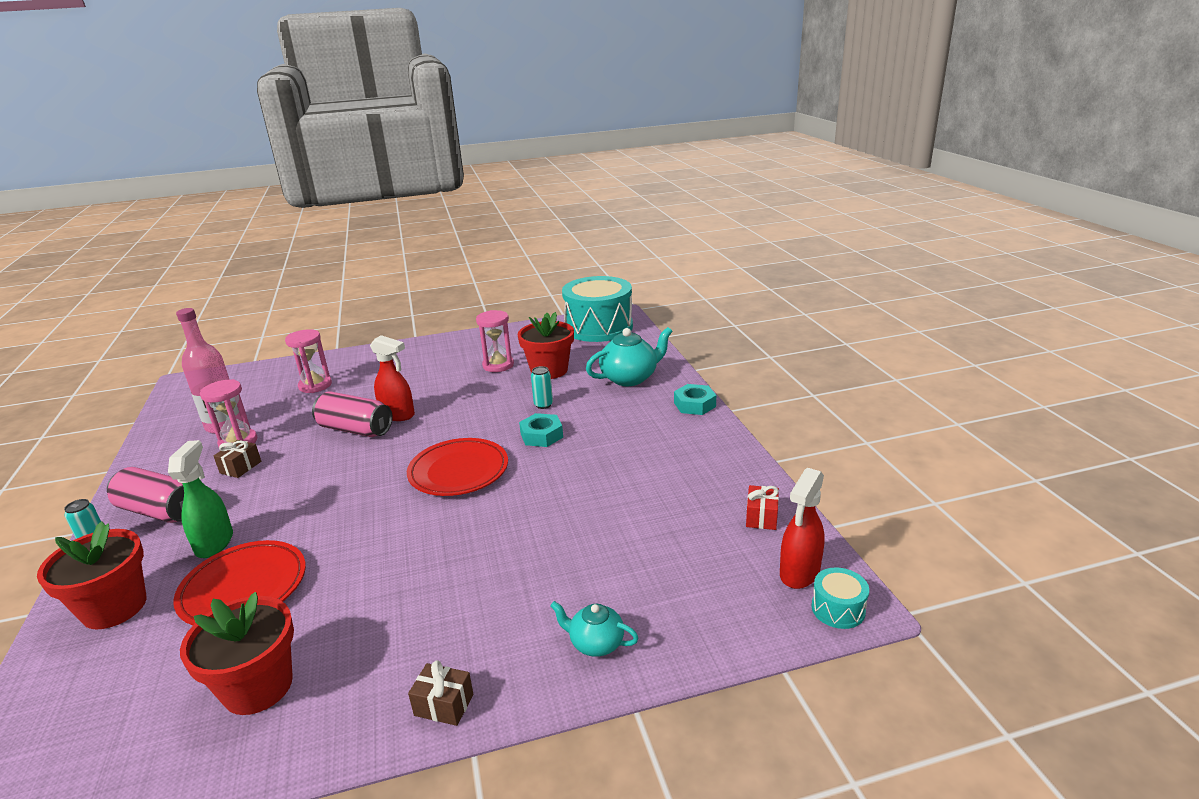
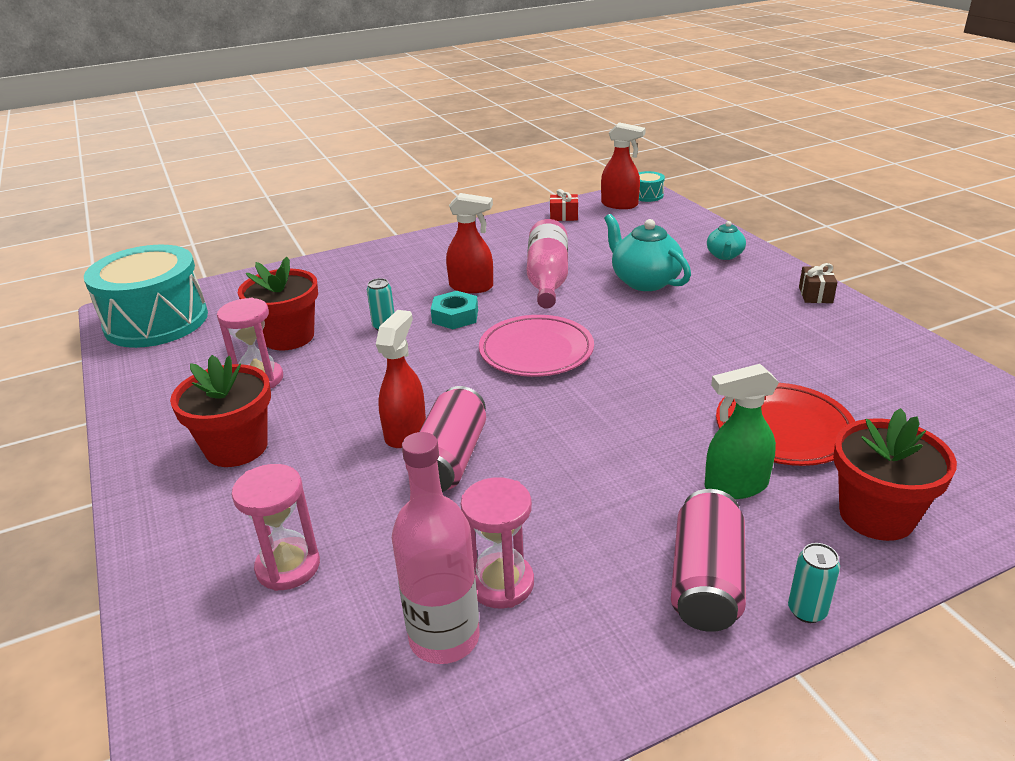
camera: 100 degrees left, 5 degrees up
(240, 467) = (572, 543): brown gift -> none
(258, 687) = (871, 374): red flower pot -> red flower pot (236, 447)
(458, 471) = (536, 351): red plate -> pink plate
(591, 489) = (547, 279): none -> pink bottle
(593, 445) = (471, 287): none -> red spray bottle
(630, 378) = (323, 284): turquoise teapot -> turquoise teapot (644, 281)
(694, 405) = (390, 248): turquoise nut -> none

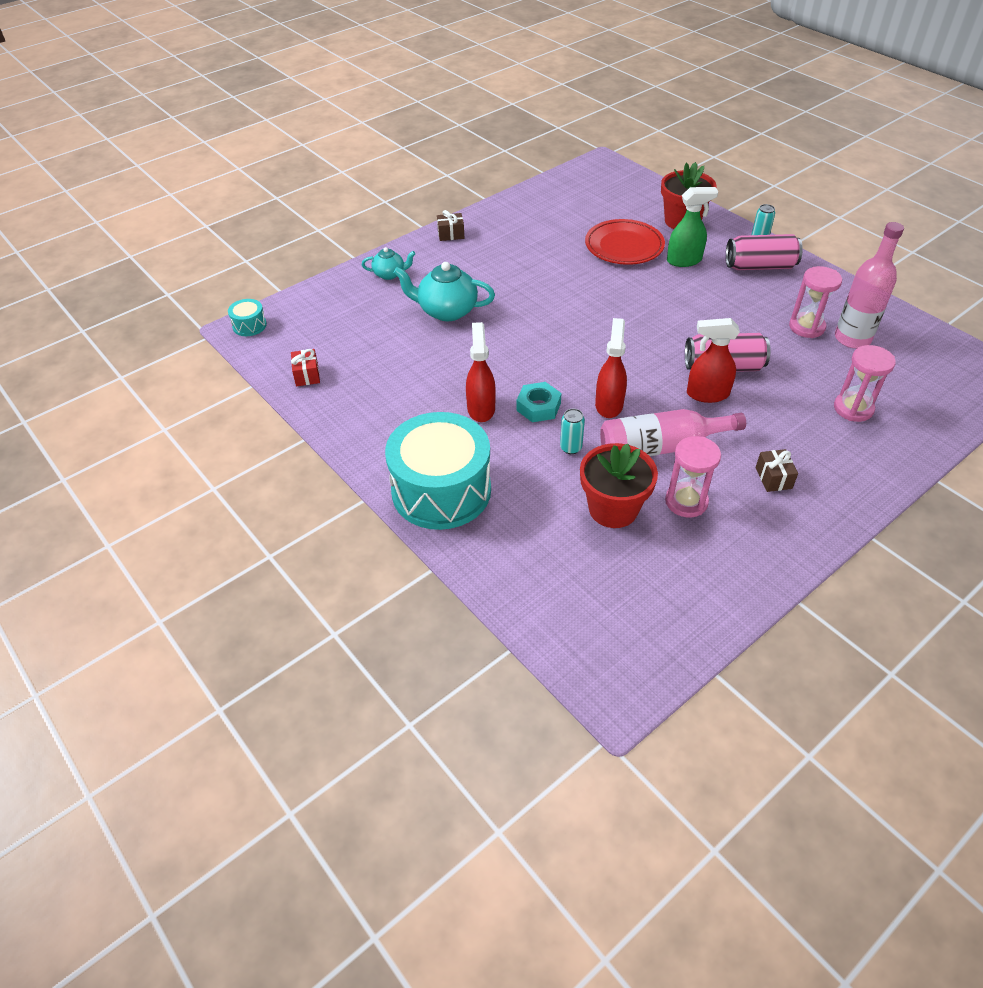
camera: 105 degrees left, 15 degrees up
(156, 321) = (625, 640): turquoise drum -> turquoise drum (441, 490)
(236, 447) = (773, 478): red flower pot -> brown gift
(536, 351) = (577, 351): pink plate -> none
(547, 279) = (453, 364): pink bottle -> pink bottle (661, 447)
(620, 204) = (275, 341): red spray bottle -> red spray bottle (609, 404)
(644, 281) = (446, 311): turquoise teapot -> turquoise teapot turned 60 degrees clockwise
(735, 486) = (684, 260): green spray bottle -> green spray bottle turned 75 degrees counterclockwise

